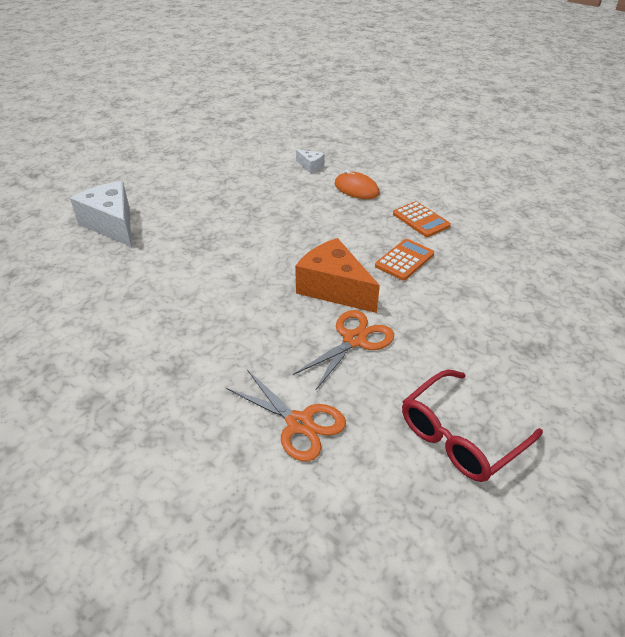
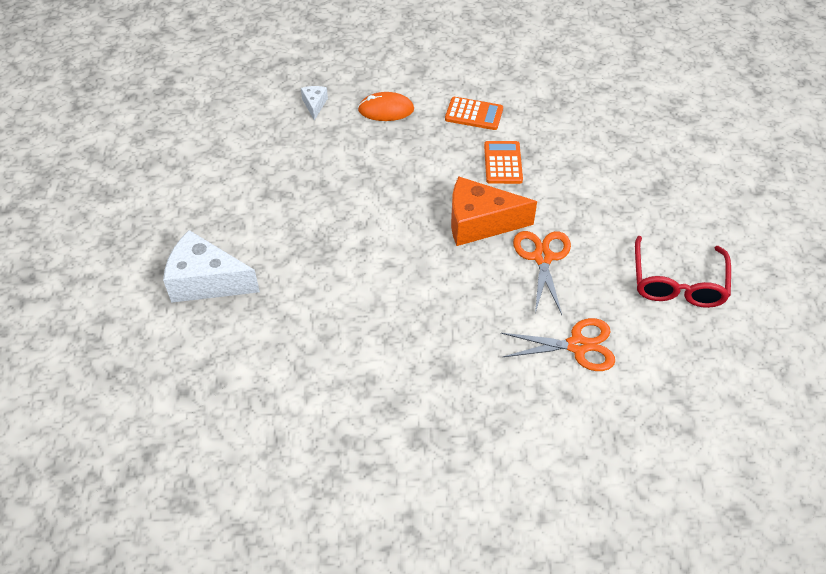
camera: 40 degrees left, 10 degrees up
(311, 166) = (314, 105): white cheese -> white cheese turned 90 degrees counterclockwise

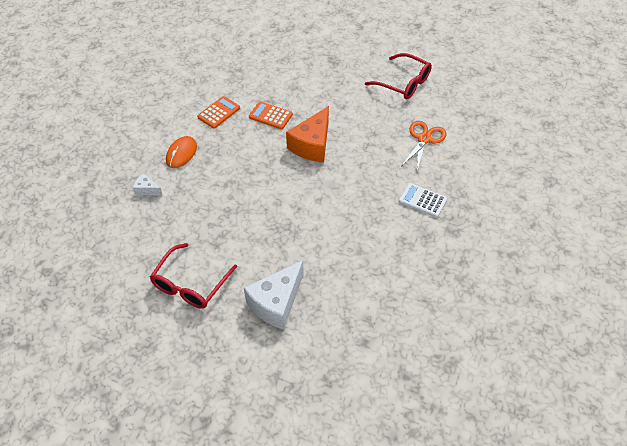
camera: 65 degrees left, 0 degrees up
(200, 195) = (190, 284): none -> red glasses
(454, 382) = (422, 200): none -> white calculator
(542, 257) = (355, 128): orange scissors -> none

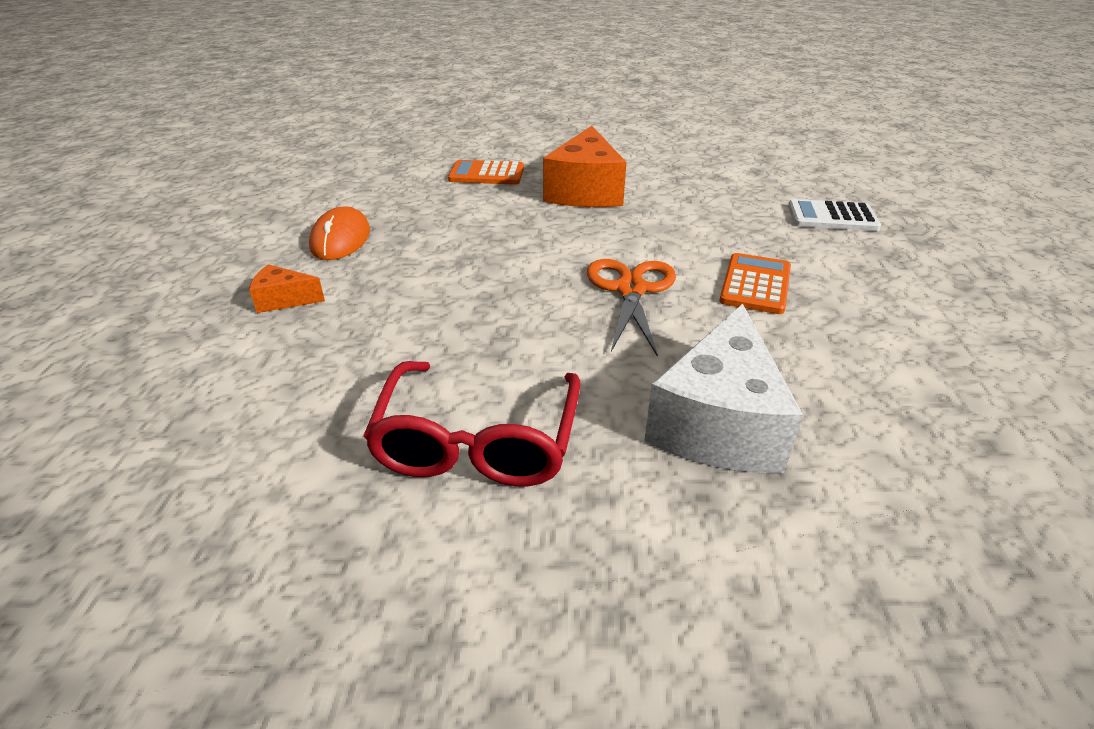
camera: 20 degrees left, 15 degrees down
(147, 190) = (283, 300): white cheese -> orange cheese
(219, 113) = (390, 184): orange calculator -> orange calculator (755, 284)
(403, 83) = (667, 120): red glasses -> none
(424, 139) = (755, 159): orange scissors -> orange scissors (631, 289)

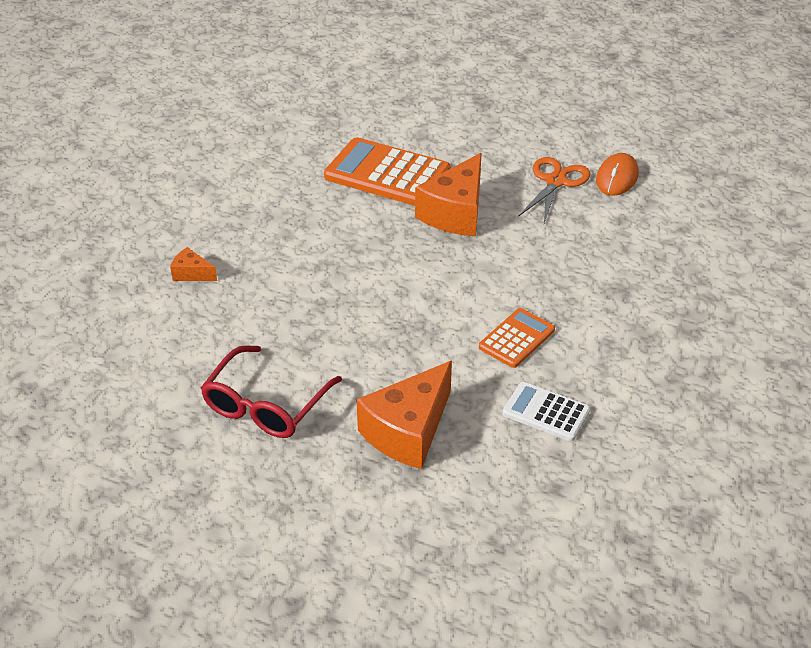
camera: 20 degrees right, 5 degrees up
(340, 239) = (246, 224): orange mouse -> orange mouse (617, 177)
(486, 174) = (387, 174): orange calculator -> orange calculator, size x1.80
(631, 289) = (424, 321): orange scissors -> orange scissors (556, 181)
(718, 423) = (408, 431): white cheese -> orange cheese
(832, 217) = (638, 288): white calculator -> white calculator (546, 412)

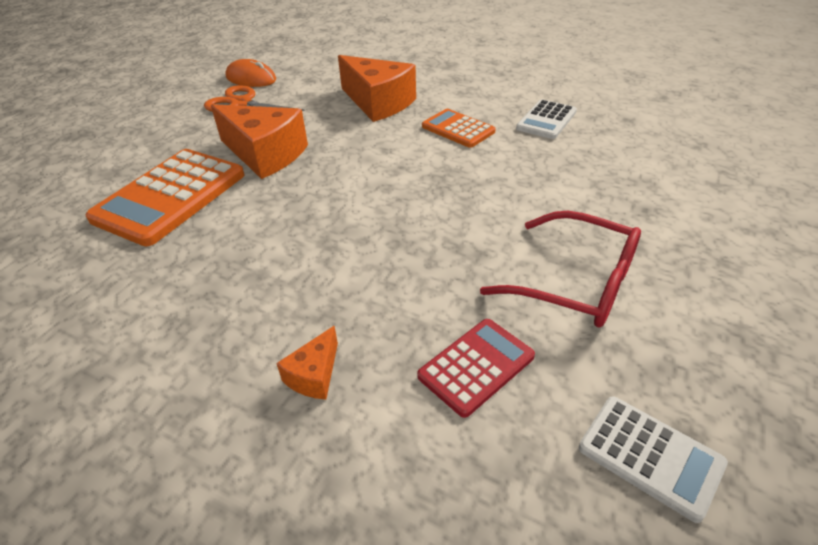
camera: 85 degrees left, 0 degrees up
(107, 420) = (650, 456): none -> white calculator
(188, 346) = (476, 366): none -> red calculator
(408, 431) = (588, 185): orange cheese -> orange cheese (378, 103)

